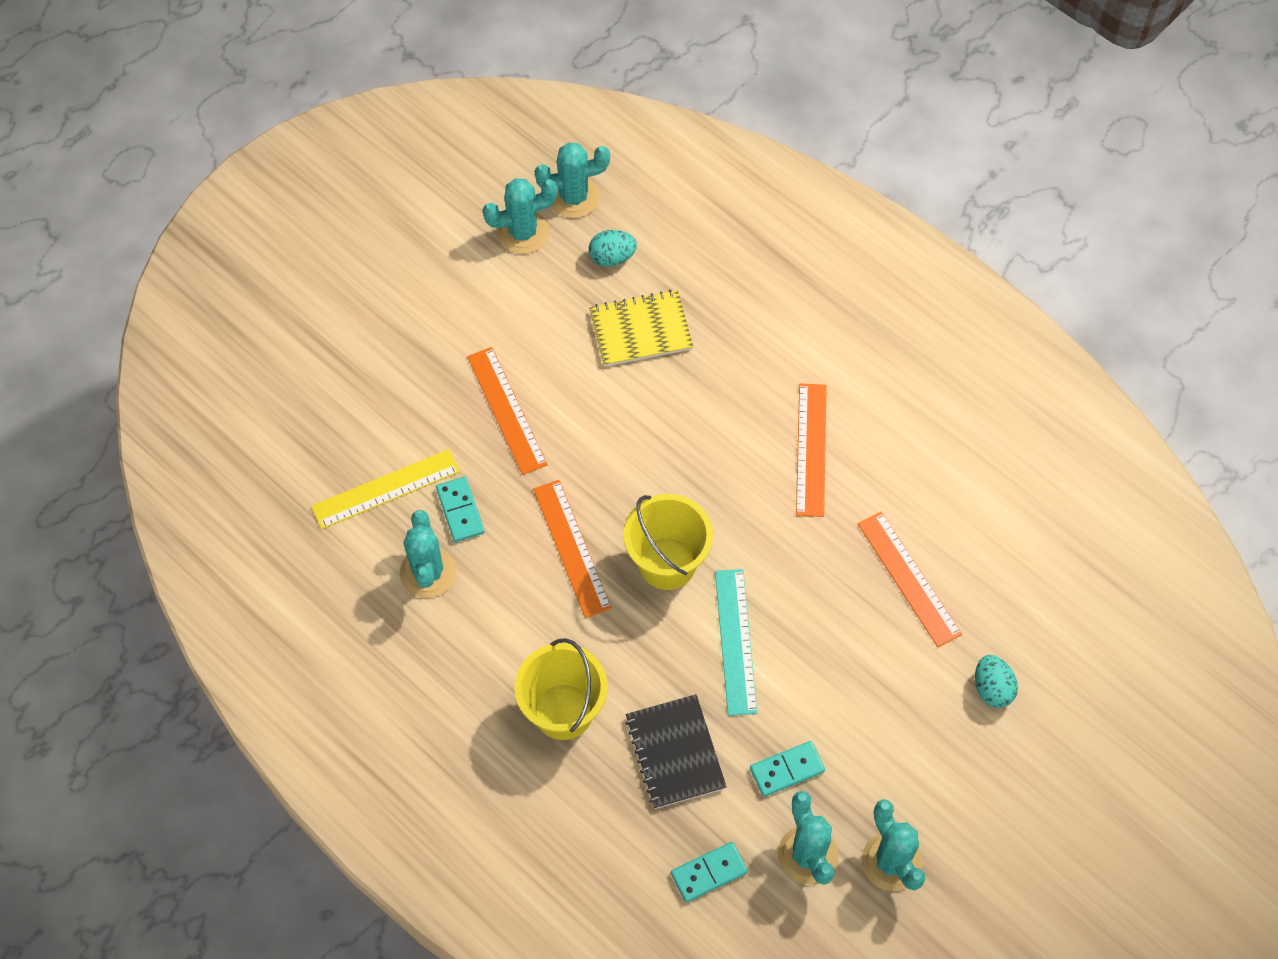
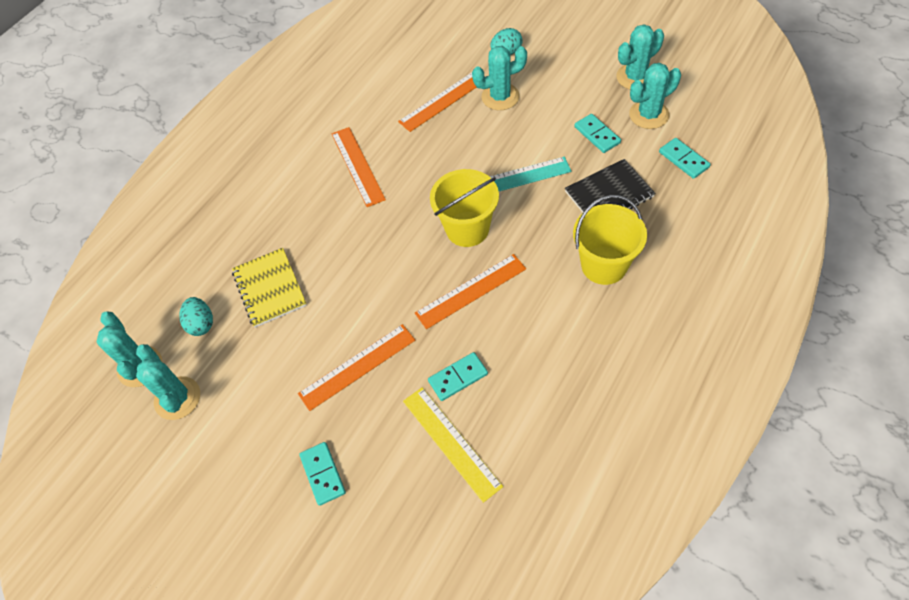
camera: 95 degrees left, 5 degrees down
(391, 362) = (322, 474): none -> turquoise domino
(428, 572) = (520, 387): turquoise cactus -> turquoise cactus (500, 97)
(811, 449) = (357, 166): orange ruler -> orange ruler turned 75 degrees clockwise

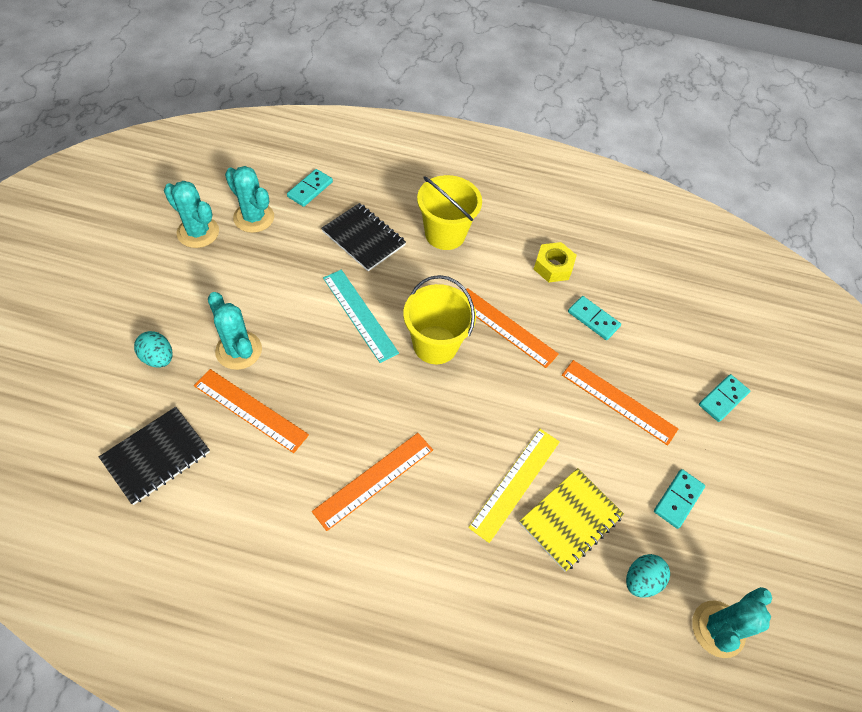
camera: 120 degrees left, 0 degrees up
(177, 398) = (728, 565): turquoise cactus -> none
(424, 51) = (156, 456): none -> black notebook
(451, 442) = (649, 312): yellow ruler -> yellow ruler (515, 483)
(538, 360) = (553, 266): none -> yellow nut
(597, 135) = (287, 255): turquoise domino -> turquoise domino (678, 499)

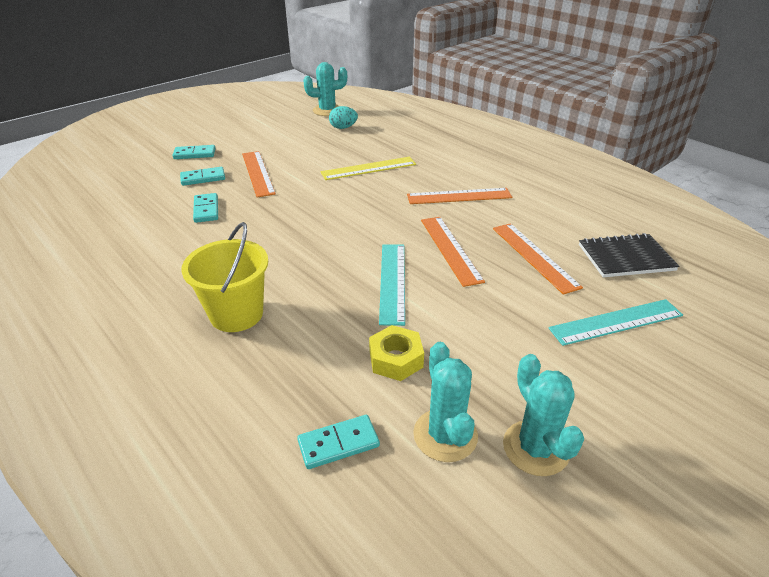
camera: 140 degrees left, 20 degrees down
(158, 358) = (616, 322): turquoise egg -> turquoise ruler
(239, 350) = (528, 298): turquoise cactus -> none
(363, 238) = (326, 347): black notebook -> none
(435, 345) = (346, 240): yellow bucket -> none
(505, 327) = (278, 229): orange ruler -> orange ruler (450, 249)
(553, 266) = (180, 249): yellow nut -> yellow nut (396, 359)
(570, 519) = (353, 150): yellow notebook -> none
(678, 499) = (285, 138): turquoise domino -> turquoise domino (203, 178)

